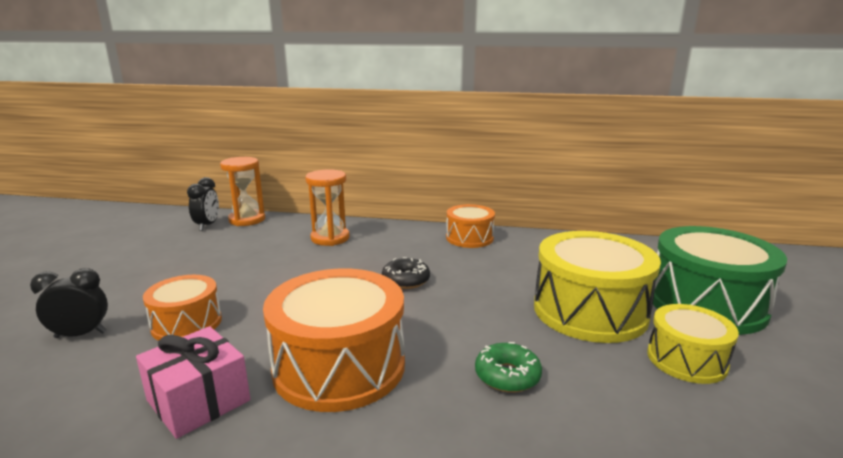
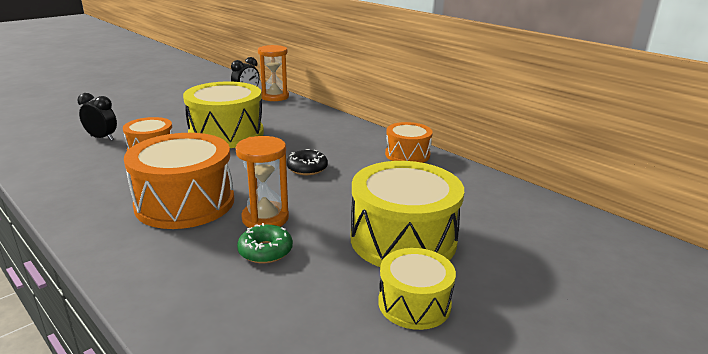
camera: 35 degrees right, 5 degrees up
(198, 400) = (100, 190): pink gift -> none
(256, 274) = (226, 133): none -> yellow drum
(330, 238) = (305, 124): orange hourglass -> orange hourglass (265, 218)
(706, 304) = (524, 278): green drum -> none

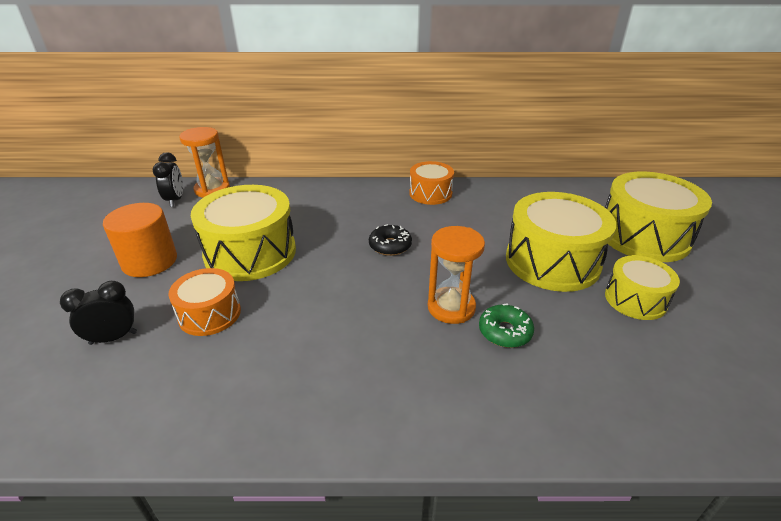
camera: 45 degrees left, 10 degrees up
(177, 116) = (150, 261): none -> orange cylinder
(185, 203) = (365, 340): orange drum -> none
(546, 275) = (643, 236): none -> yellow drum

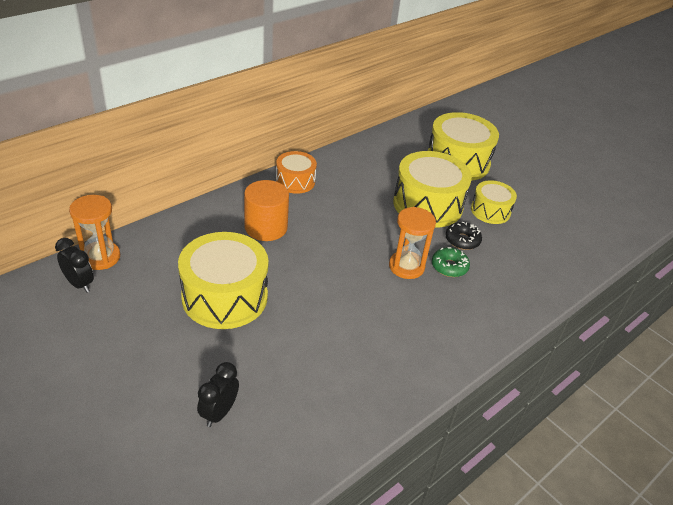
camera: 45 degrees left, 5 degrees up
(150, 261) = (151, 347): orange cylinder -> orange cylinder (266, 227)
(210, 314) = (263, 356): orange drum -> none
(390, 246) = (319, 240): black donut -> black donut (462, 240)

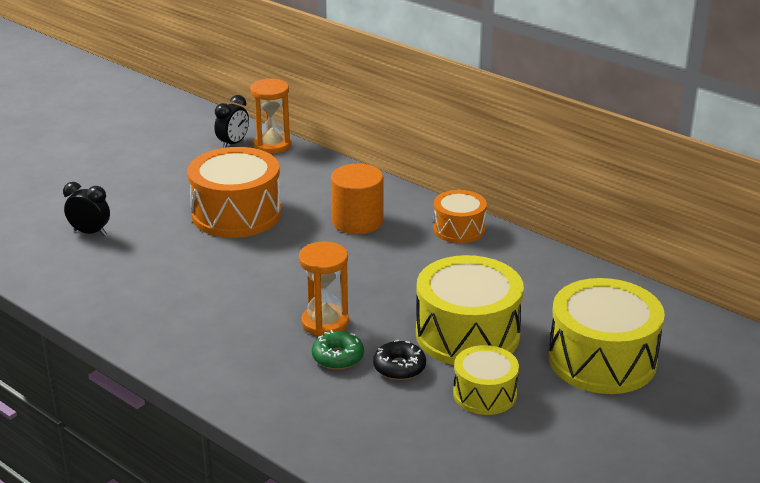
camera: 85 degrees right, 10 degrees down
(225, 297) = (236, 214): yellow drum -> orange drum

